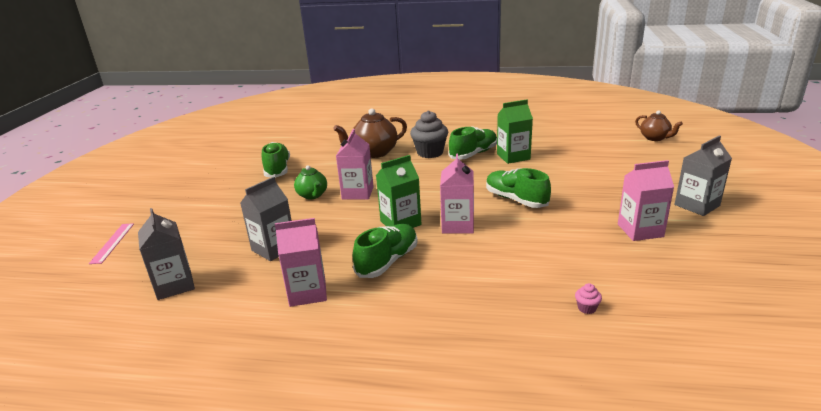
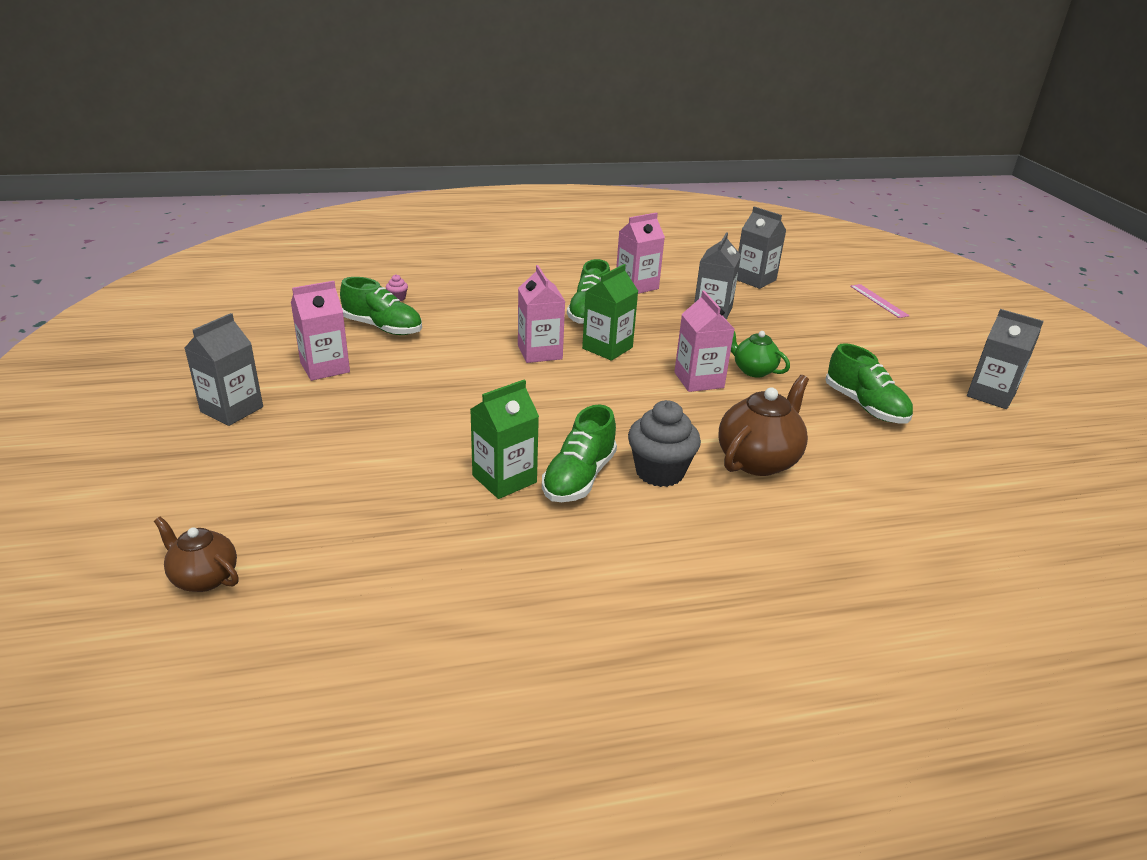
camera: 155 degrees right, 5 degrees up
(195, 168) = (991, 395): none -> grey carton
(516, 199) = (479, 392): green shoe -> green shoe (383, 328)

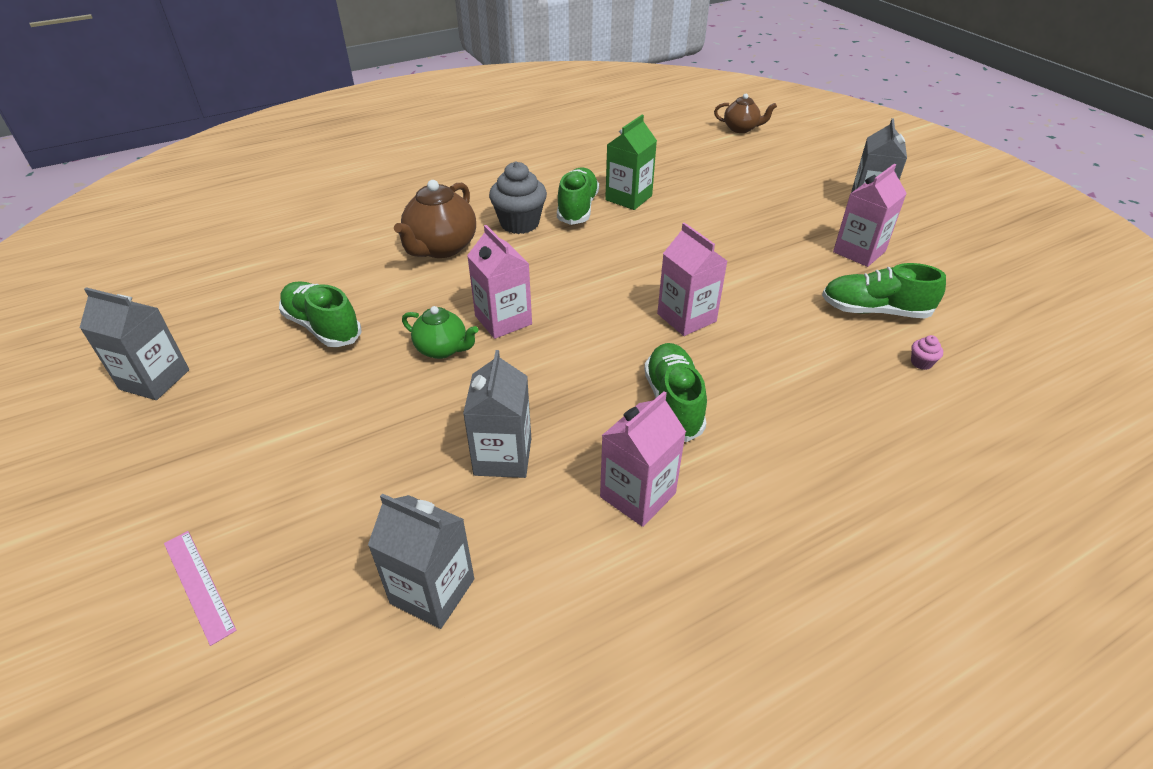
camera: 165 degrees right, 10 degrees up
(607, 348) = (618, 342): green carton -> none

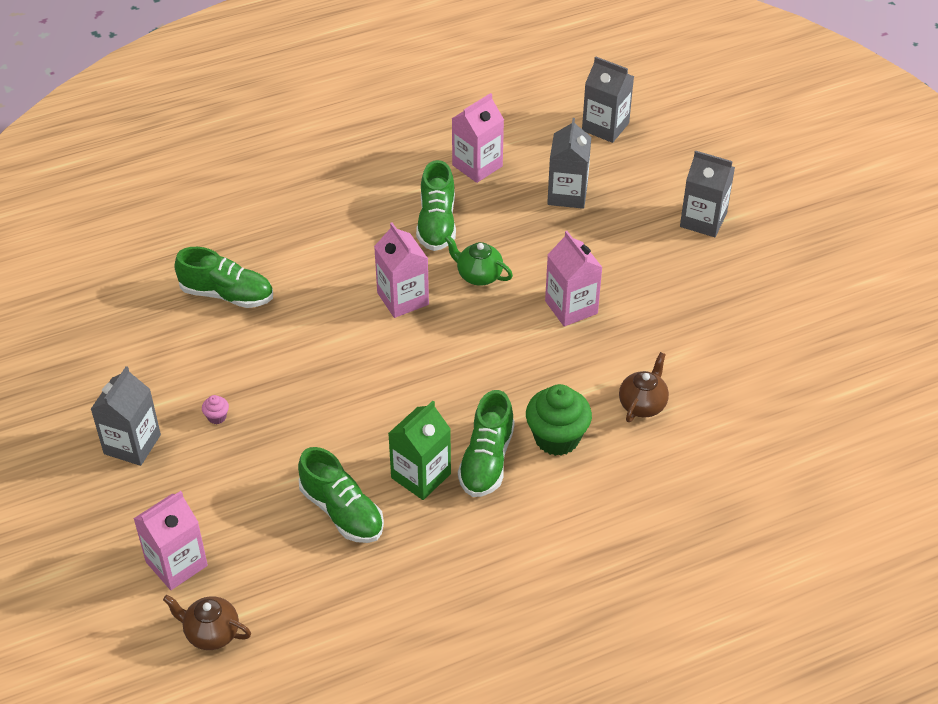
camera: 175 degrees left, 5 degrees up
(155, 379) = (855, 269): grey carton -> grey carton (703, 220)
(199, 585) = (742, 138): pink ruler -> none
(322, 327) = (735, 311): green shoe -> green shoe (342, 511)
(441, 248) = (642, 404): brown teapot -> brown teapot, size x0.62
(442, 349) = (622, 281): green teapot -> green teapot (478, 275)
(519, 223) = (557, 438): grey cupcake -> green cupcake
(859, 252) = (194, 367): pink carton -> pink carton (176, 564)
(921, 363) = (222, 242): pink cupcake -> pink cupcake (217, 417)

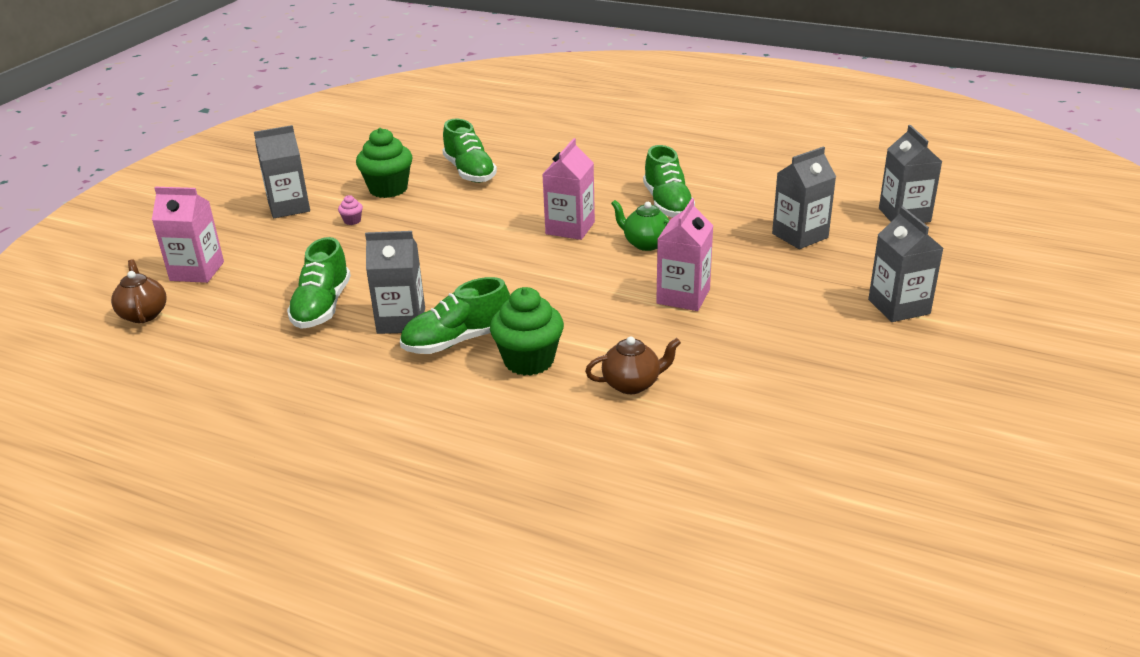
camera: 50 degrees right, 15 degrees down
(187, 362) = (388, 189): none -> green cupcake
(421, 476) = (401, 321): green carton -> grey carton
(436, 223) = (667, 204): green shoe -> green shoe turned 60 degrees counterclockwise
(477, 165) = (755, 190): pink carton -> none
(478, 275) = (645, 243): green teapot -> green teapot turned 45 degrees counterclockwise

